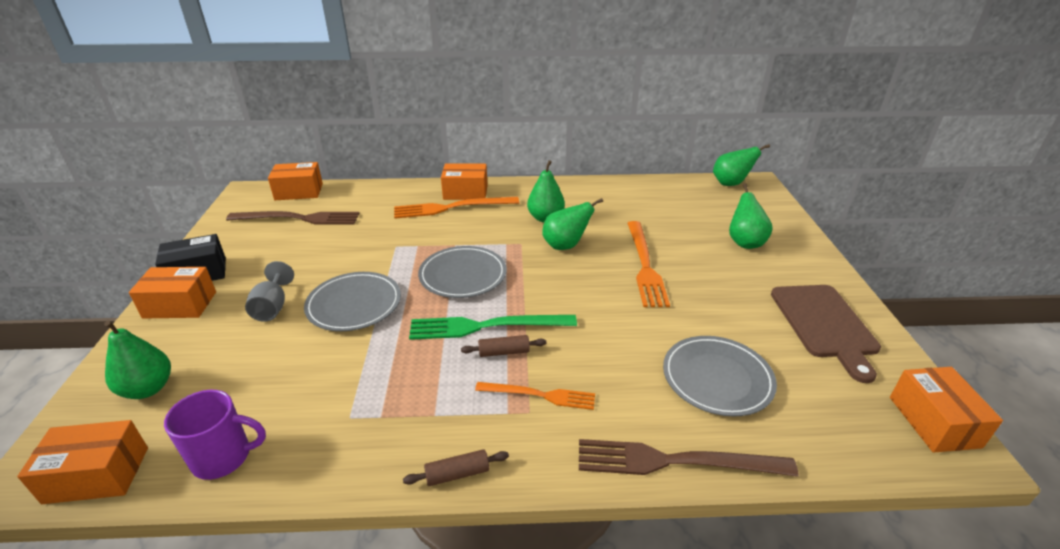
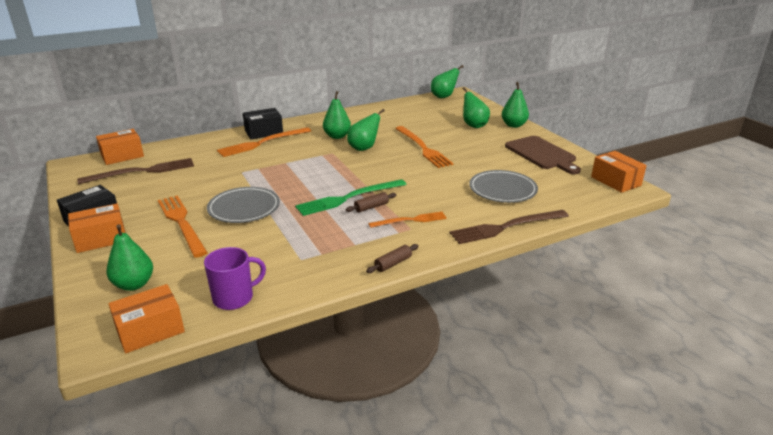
camera: 25 degrees left, 5 degrees down
(272, 307) = (181, 223): grey goblet -> orange fork
(463, 275) = (307, 177): grey plate -> none
(465, 192) = (264, 132): orange box -> black box
(808, 256) = (513, 125): none -> green pear

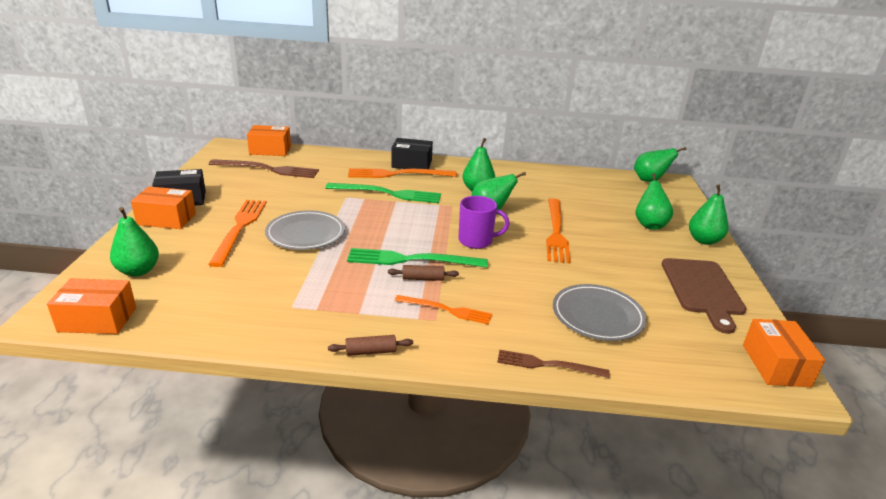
camera: 30 degrees right, 0 degrees up
(234, 298) = (192, 320): purple mug -> purple mug (476, 241)
(272, 159) = (388, 193): none -> green fork
(506, 227) = (547, 365): brown fork -> brown fork, size x0.63

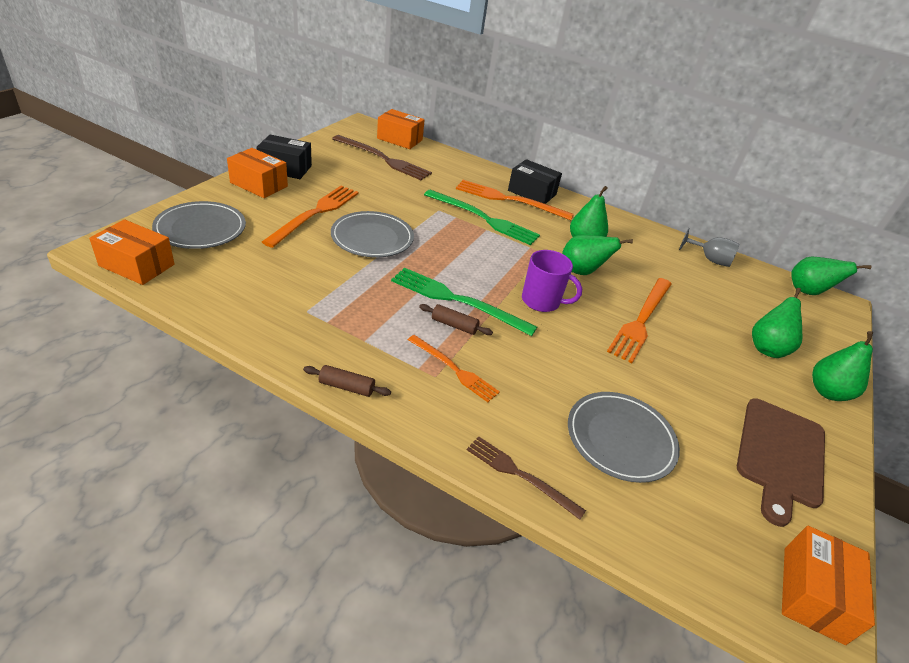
camera: 20 degrees right, 10 degrees up
(138, 271) = (200, 229): green pear -> grey plate
(573, 177) = (709, 259): none -> grey goblet

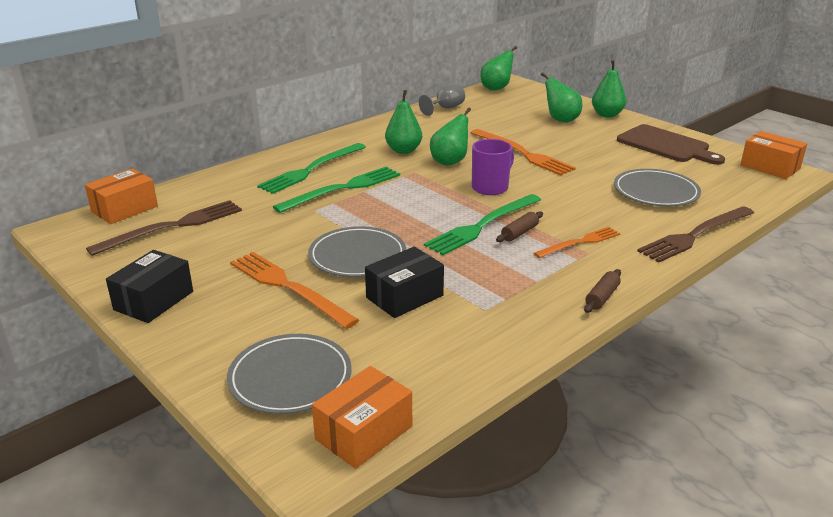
camera: 65 degrees left, 10 degrees down
(259, 184) = (189, 325): orange box -> none
(509, 200) = (311, 169): orange fork -> green fork
(520, 475) = (695, 235): brown fork -> brown fork, size x1.58
(532, 192) = (302, 155): black box -> black box (404, 296)

